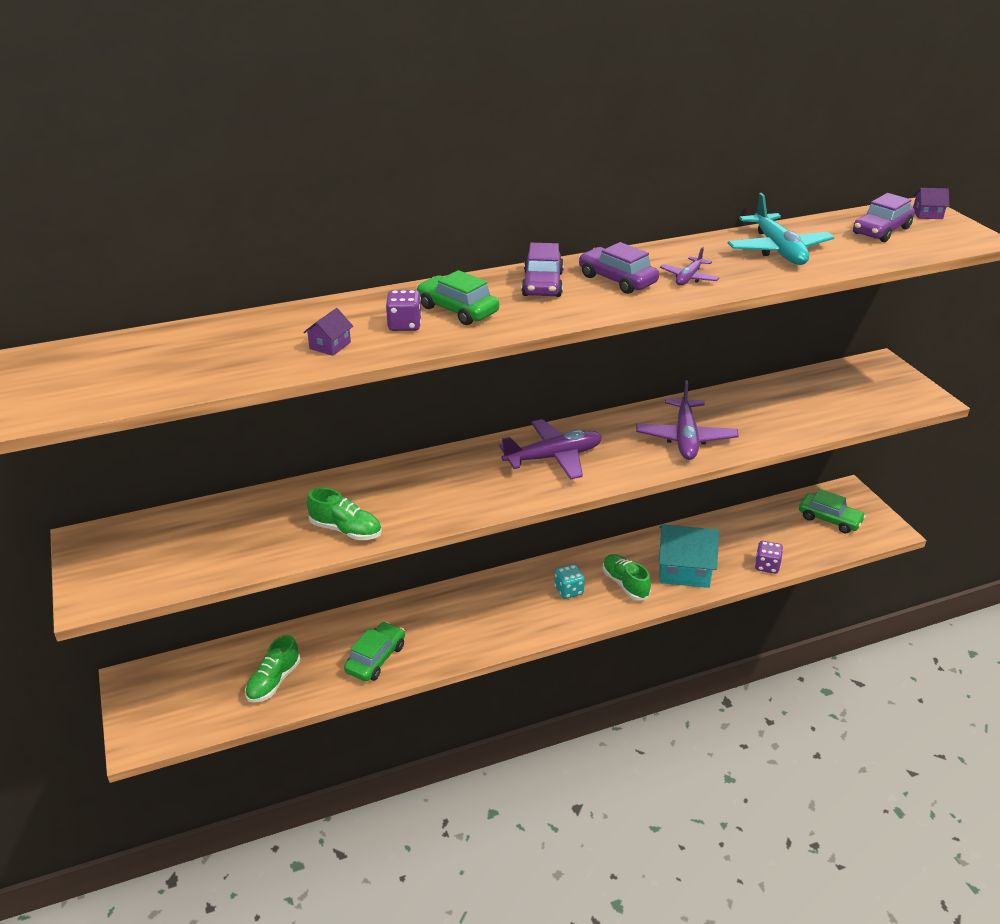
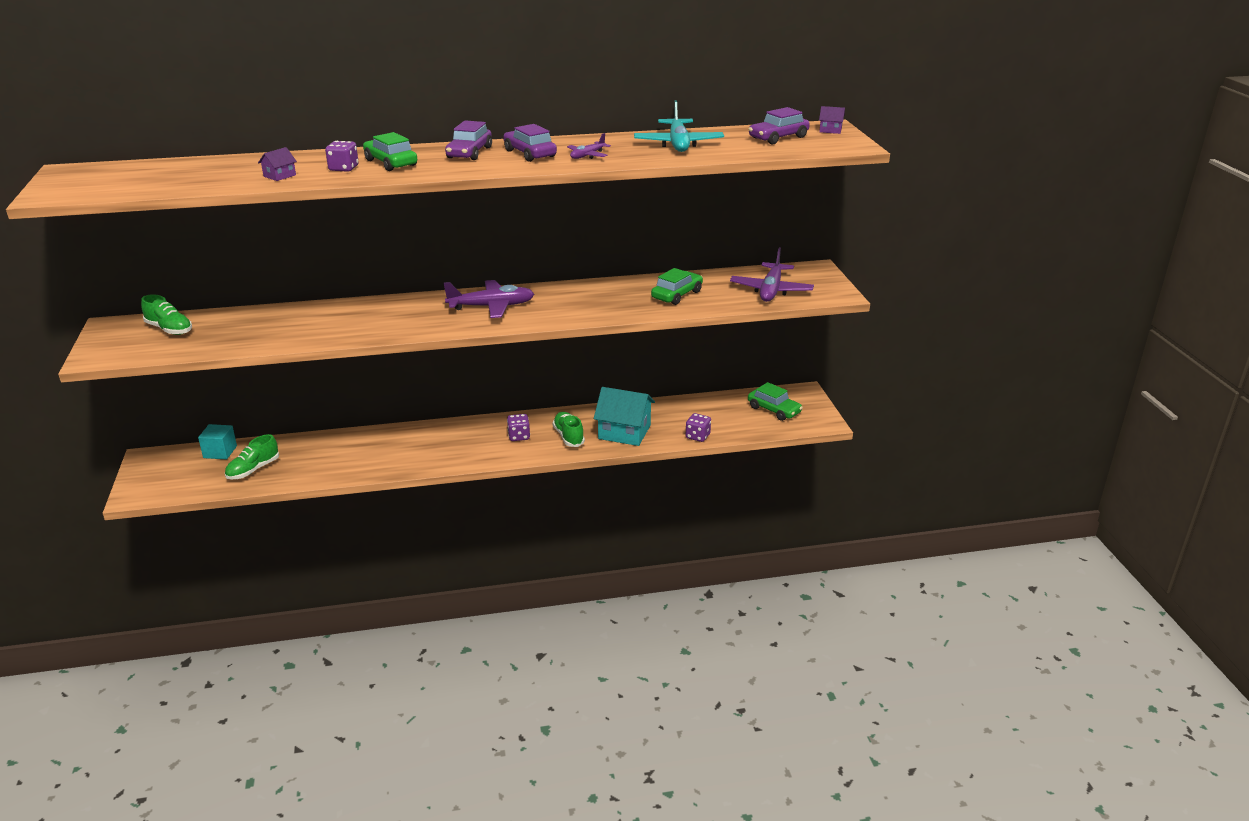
camera: 10 degrees right, 5 degrees down
(220, 659) = (220, 452): none -> turquoise cube
(346, 530) = (301, 336): green shoe -> green shoe (169, 329)
(375, 658) = (339, 464): green car -> green car (677, 295)
(568, 590) = (519, 436): turquoise dice -> purple dice
(685, 438) = (608, 303): purple plane -> purple plane (771, 290)

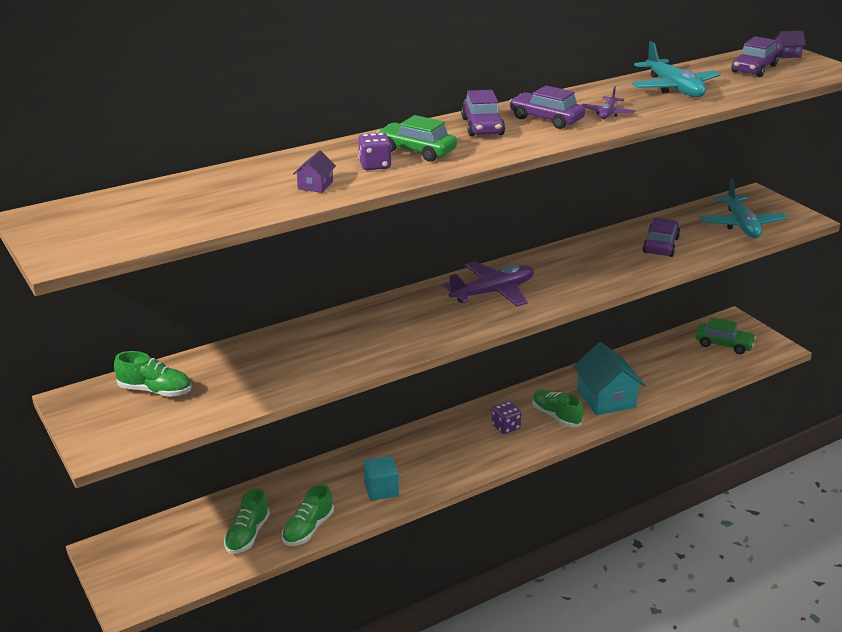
camera: 20 degrees left, 0 degrees up
(220, 452) = (188, 522): turquoise cube -> turquoise cube (381, 489)
(299, 476) = (308, 529): none -> green shoe
(624, 432) = (606, 398): turquoise house -> turquoise house turned 75 degrees clockwise
(677, 295) = (660, 245): green car -> purple car
(697, 436) = (679, 388): purple dice -> none
(771, 290) = (741, 225): purple plane -> turquoise plane

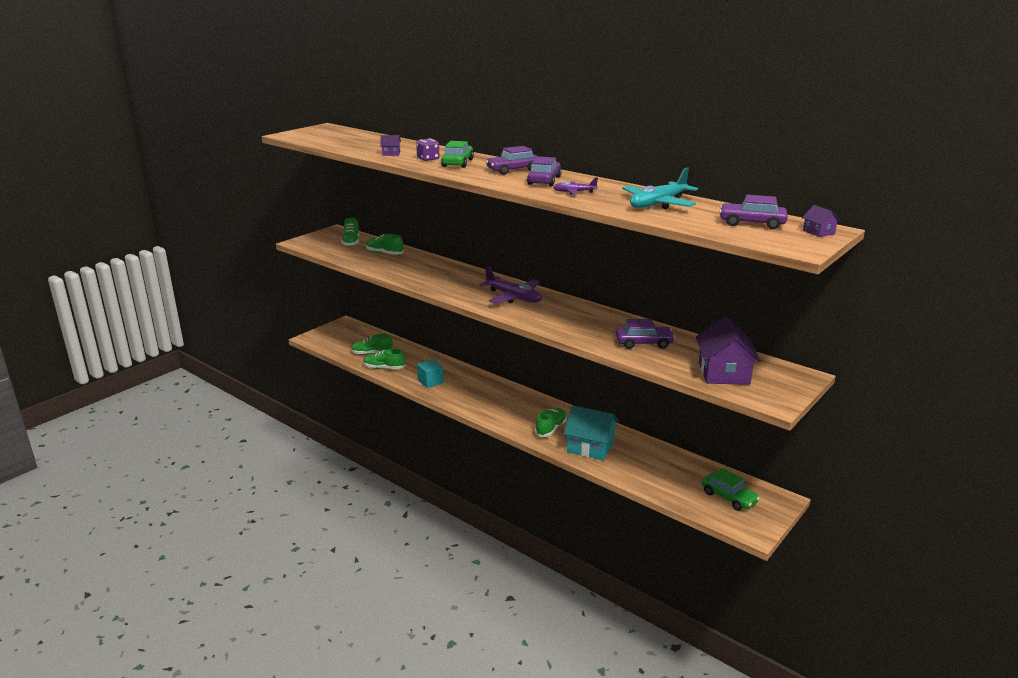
camera: 70 degrees right, 5 degrees down
(242, 365) = (384, 253): none -> green shoe
(505, 427) = (523, 411): purple dice -> none
(606, 398) = (590, 447): turquoise house -> turquoise house turned 60 degrees clockwise
(723, 344) = (729, 497): green car -> green car turned 45 degrees counterclockwise
(741, 225) = (724, 373): turquoise plane -> purple house

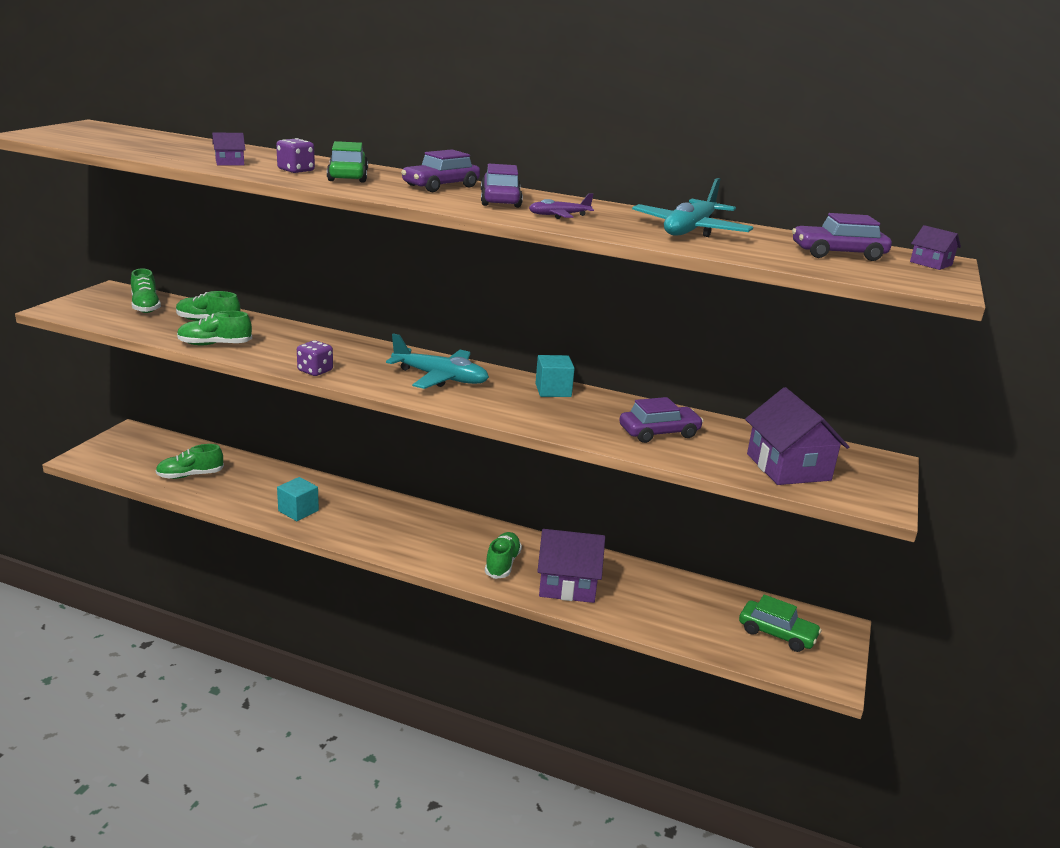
camera: 20 degrees left, 0 degrees up
(384, 368) = (218, 496): green shoe -> green shoe (215, 344)
(435, 288) = (315, 371): none -> purple dice
(514, 297) = (440, 378): purple plane -> turquoise plane
(586, 310) = (553, 390): none -> turquoise cube
(590, 447) = (568, 584): turquoise house -> purple house

